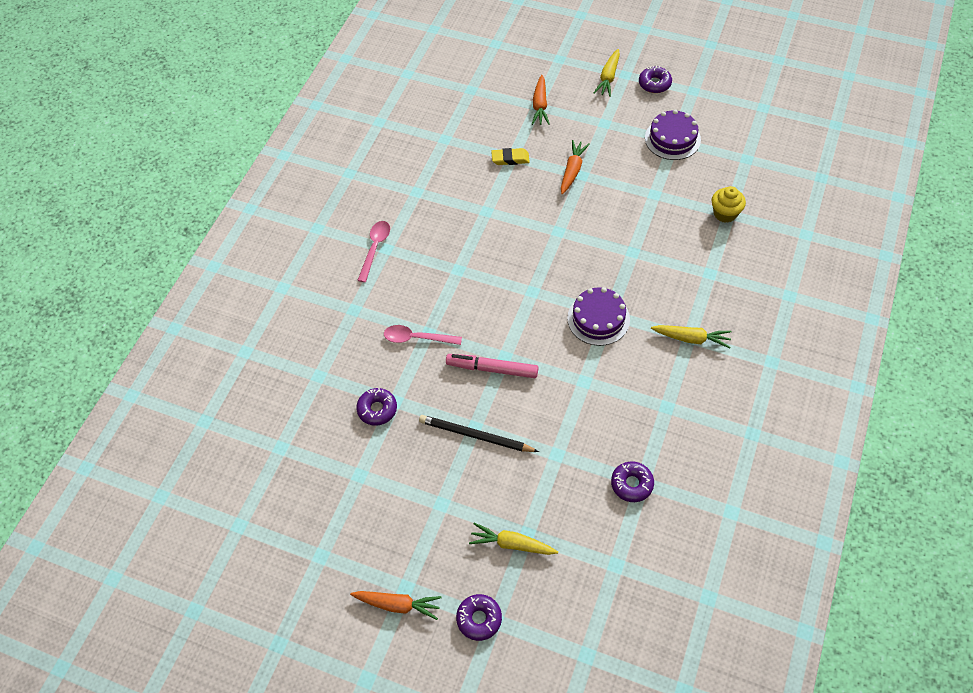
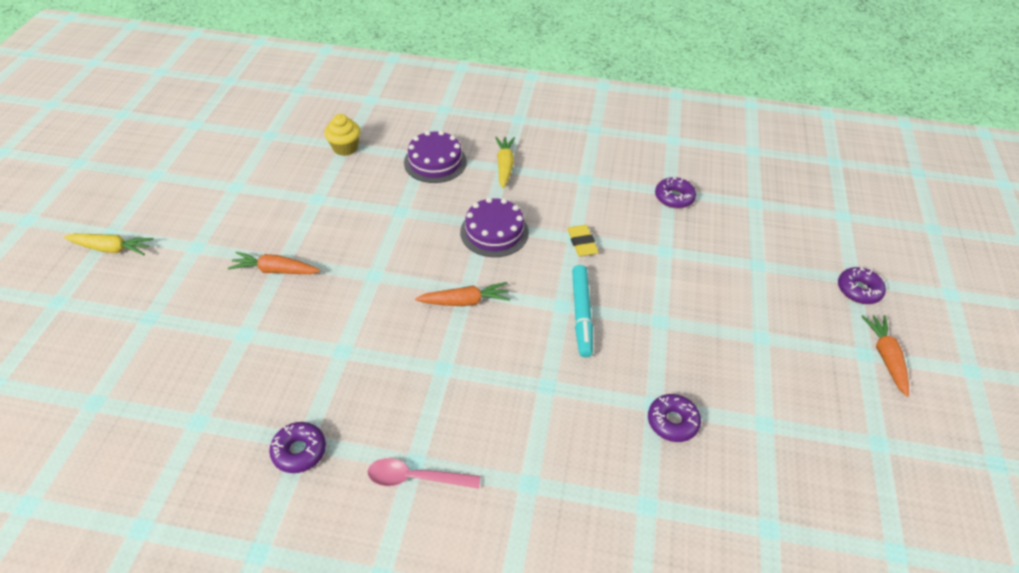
camera: 105 degrees left, 10 degrees down
(417, 338) = (558, 396): pink spoon -> none
(475, 436) = (670, 318): black pencil -> none
(492, 369) = (582, 314): pink marker -> turquoise marker
(510, 159) = (248, 336): yellow eraser -> yellow eraser (582, 243)
(512, 544) = (774, 274): yellow carrot -> none
(540, 105) = (149, 314): orange carrot -> orange carrot (465, 301)
(654, 84) = (135, 206): purple donut -> purple donut (299, 451)
(672, 138) = (232, 188): purple cake -> purple cake (435, 162)

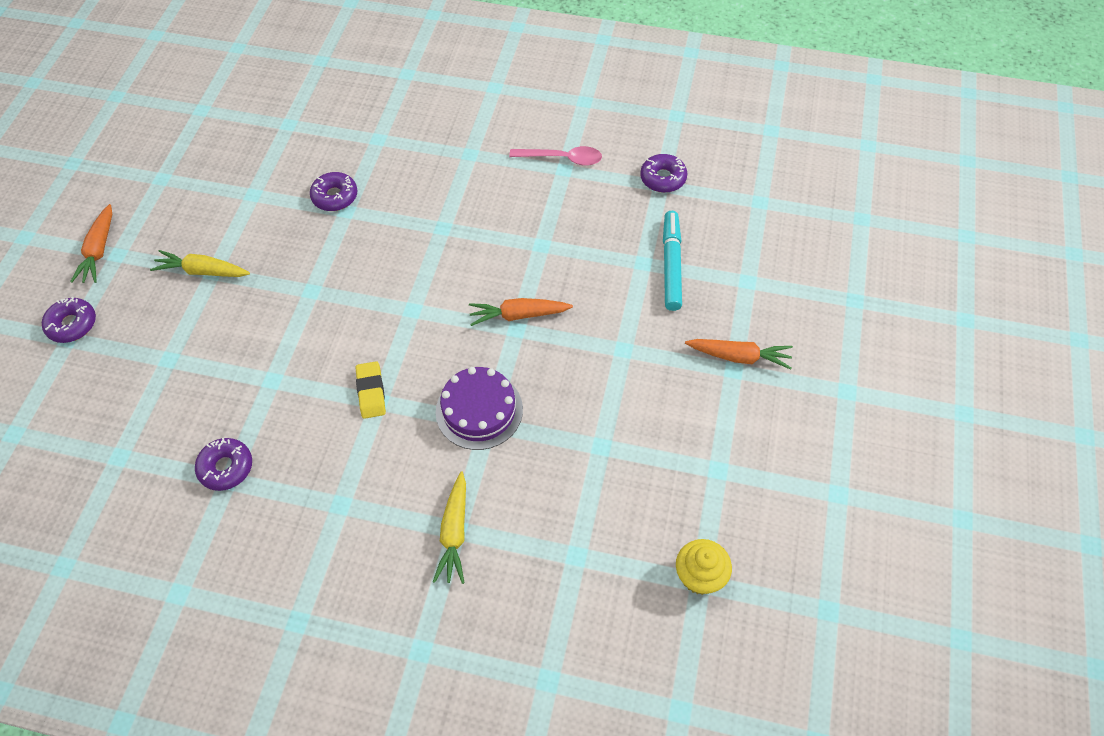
camera: 175 degrees left, 10 degrees up
(111, 249) = (948, 389): yellow carrot -> yellow carrot (202, 271)
(435, 162) = (558, 543): purple cake -> none
(582, 314) = (393, 299): turquoise marker -> turquoise marker (671, 265)

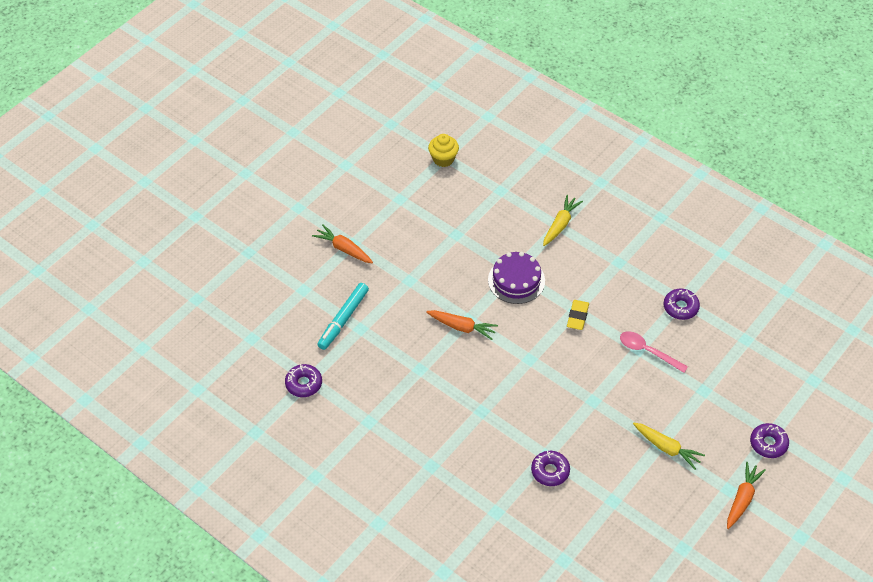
camera: 155 degrees left, 5 degrees down
(562, 159) = (365, 431): pink spoon -> pink spoon (648, 351)

